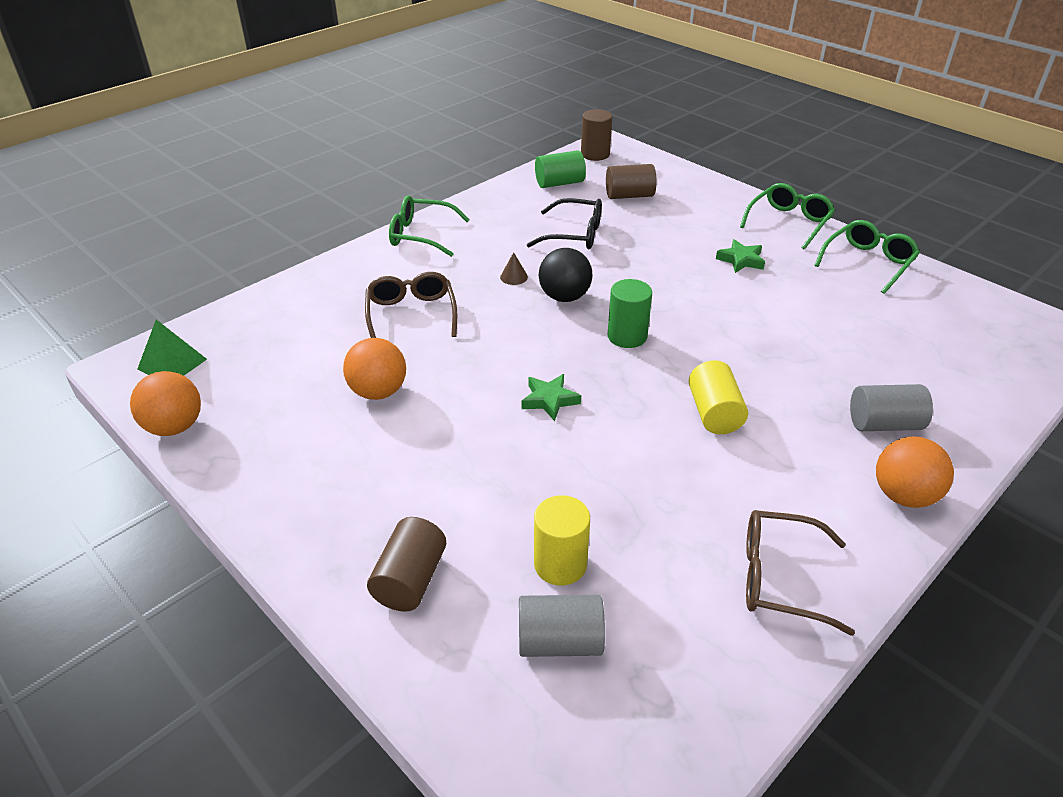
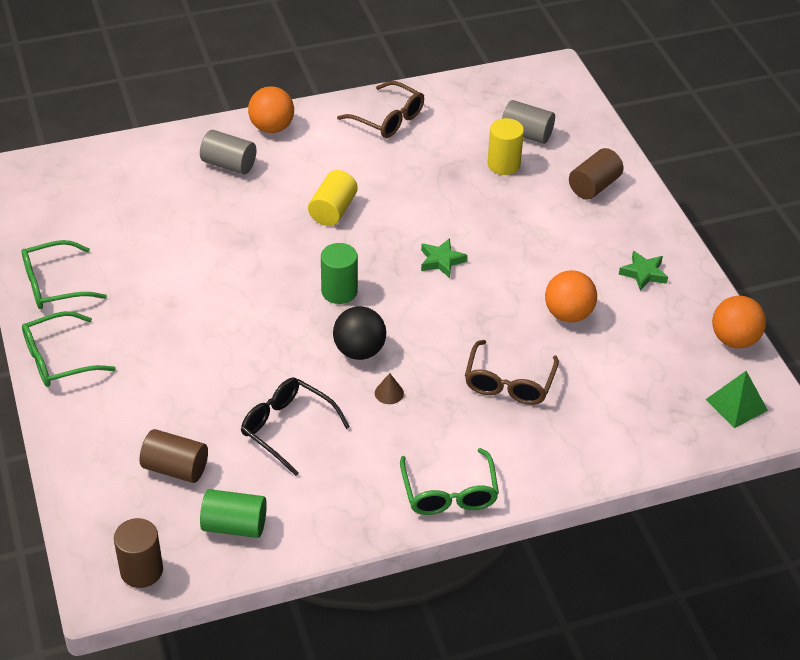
camera: 155 degrees left, 5 degrees up
(421, 235) = (449, 493): green glasses -> green glasses turned 45 degrees clockwise
(741, 260) = (161, 331): green star -> green star (643, 273)

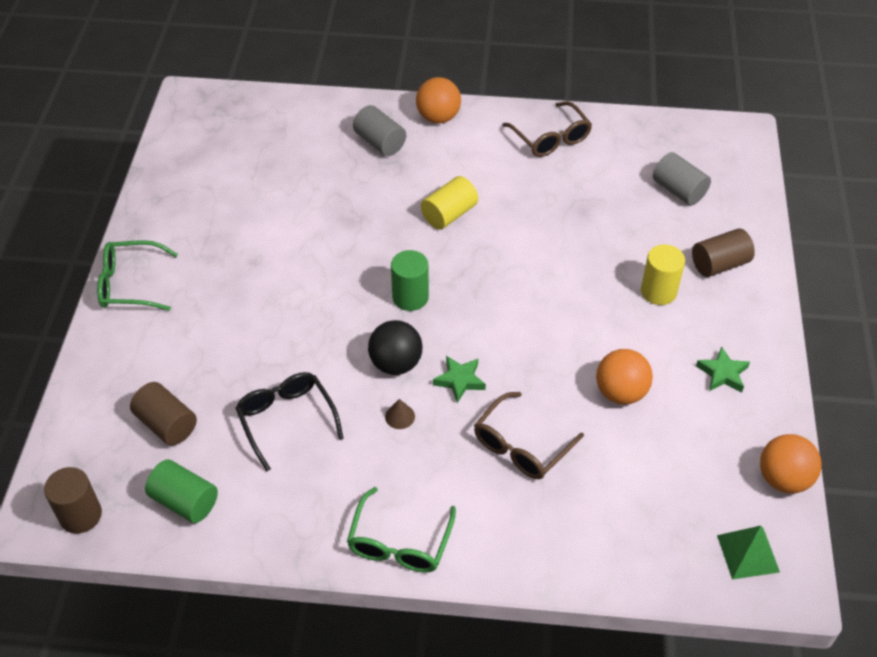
camera: 25 degrees right, 5 degrees up
(54, 285) = (167, 212): green glasses -> none
(441, 261) = (524, 296): green star -> green star (459, 380)
(503, 164) = (639, 215): yellow cylinder -> yellow cylinder (658, 291)

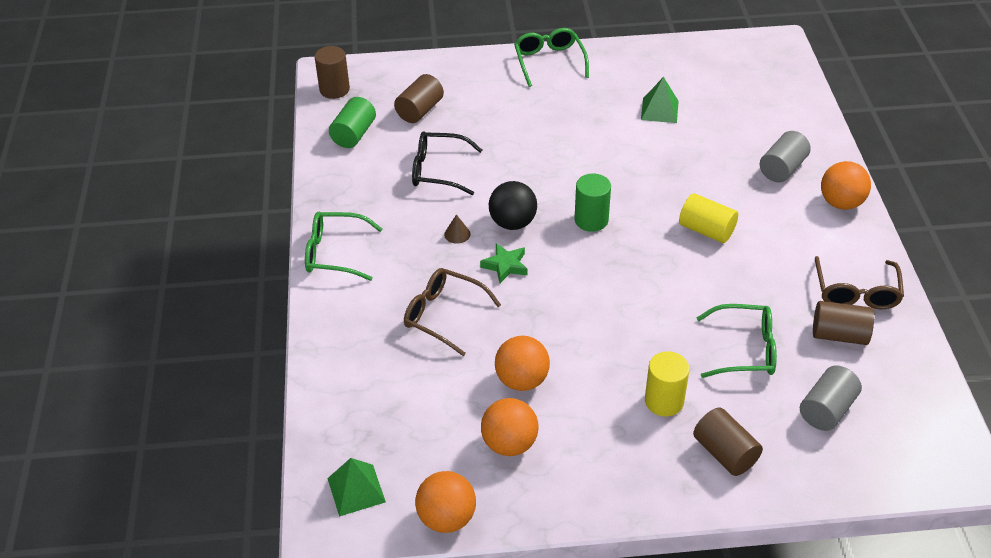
camera: 80 degrees right, 5 degrees down
(258, 209) = (659, 110): none -> green pyramid
(286, 420) = (438, 170): black glasses -> black glasses turned 135 degrees counterclockwise
(550, 138) = (856, 292): brown glasses -> brown glasses turned 45 degrees counterclockwise
(598, 161) = (839, 335): none -> brown cylinder
(605, 224) = (745, 350): none -> green glasses
(698, 415) = (509, 443): none -> orange ball
(722, 373) = (568, 462): green star -> none

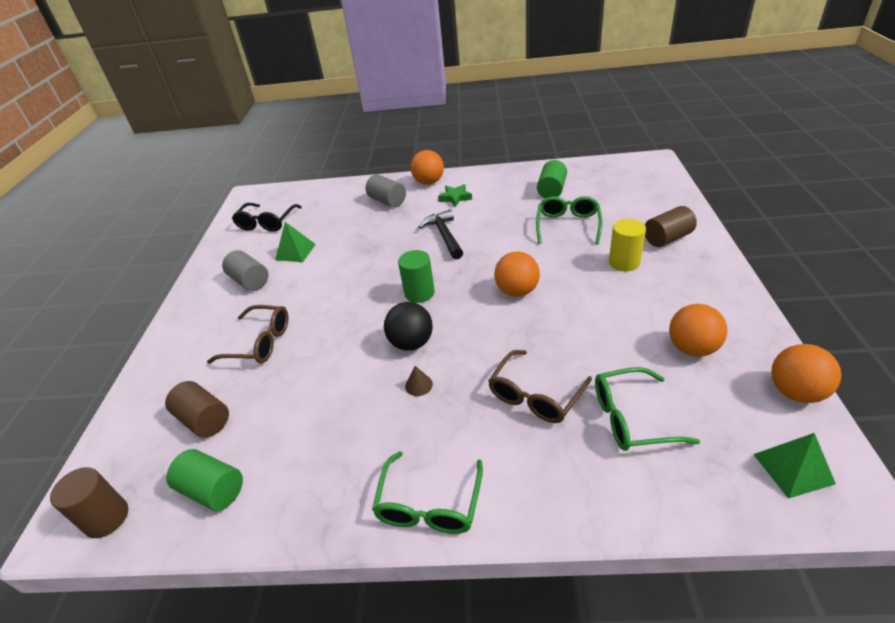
camera: 80 degrees left, 5 degrees down
(438, 170) = (315, 401): black glasses -> black glasses (267, 223)
(505, 265) = (469, 349): green star -> green star (455, 197)
(522, 380) = (615, 339): orange ball -> orange ball (517, 291)
(549, 62) = (188, 314): green glasses -> green glasses (631, 418)
(706, 230) = (444, 235): yellow cylinder -> black hammer
(827, 410) = (618, 198): grey cylinder -> grey cylinder (250, 281)
(839, 335) = (551, 190): brown cylinder -> green cylinder
(856, 292) = (513, 182): brown glasses -> brown glasses (259, 343)

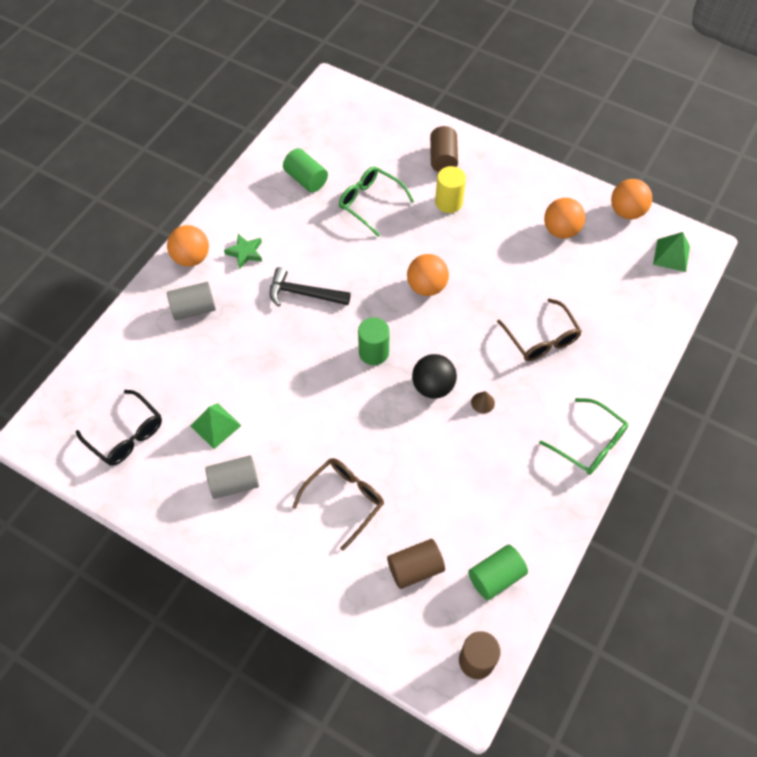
camera: 65 degrees left, 20 degrees up
(631, 418) = (593, 300): green glasses -> none

